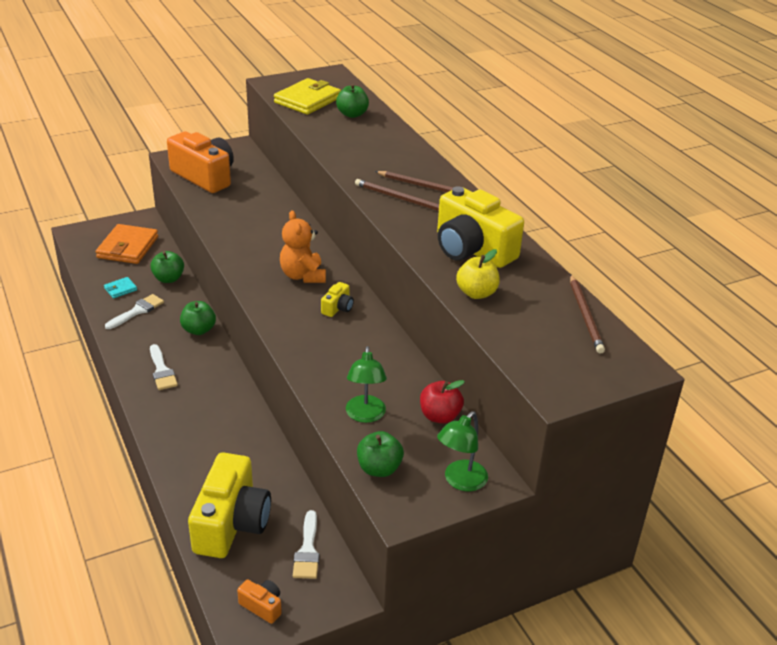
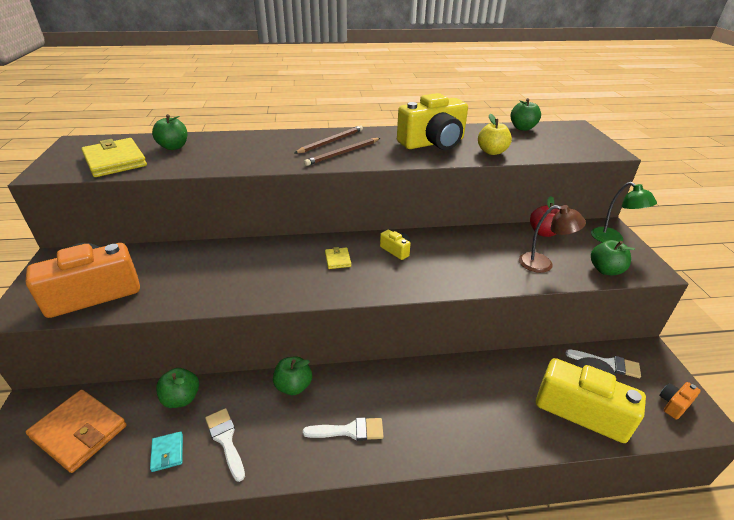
camera: 70 degrees left, 0 degrees up
(303, 276) = (338, 260): orange teddy bear -> yellow wallet
(365, 415) = (543, 264): green lamp -> brown lamp
(585, 316) = (522, 128): brown pencil -> green apple

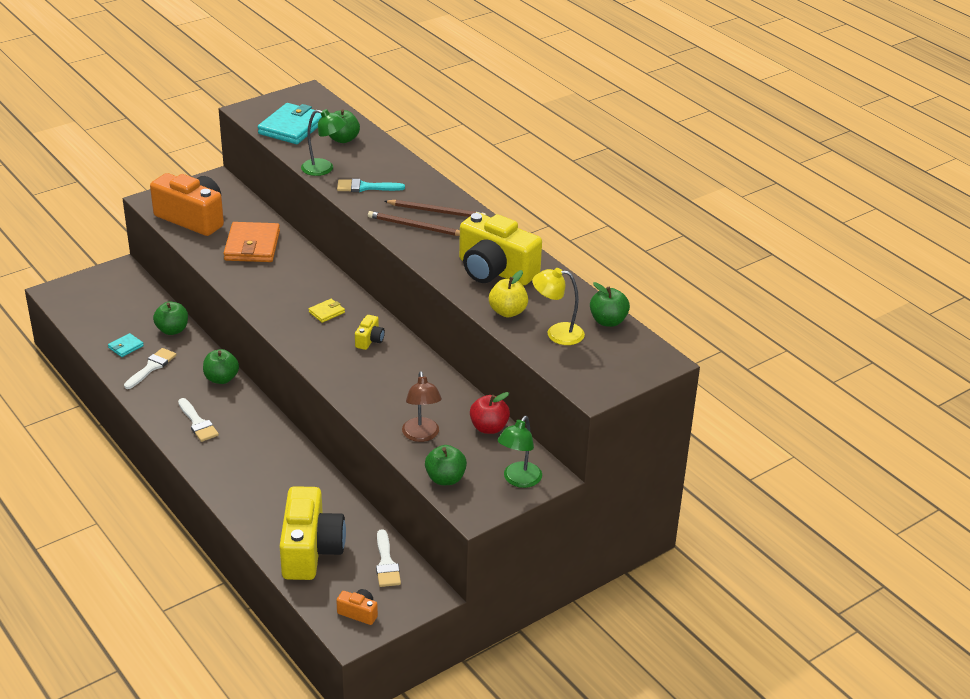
camera: 60 degrees right, 0 degrees up
(79, 432) = (117, 302): orange wallet -> orange wallet (252, 246)
(115, 161) = (292, 127): yellow wallet -> turquoise wallet
(205, 165) = (324, 169): none -> green lamp
(259, 156) = (365, 187): none -> turquoise brush
(530, 144) = (557, 333): none -> yellow lamp

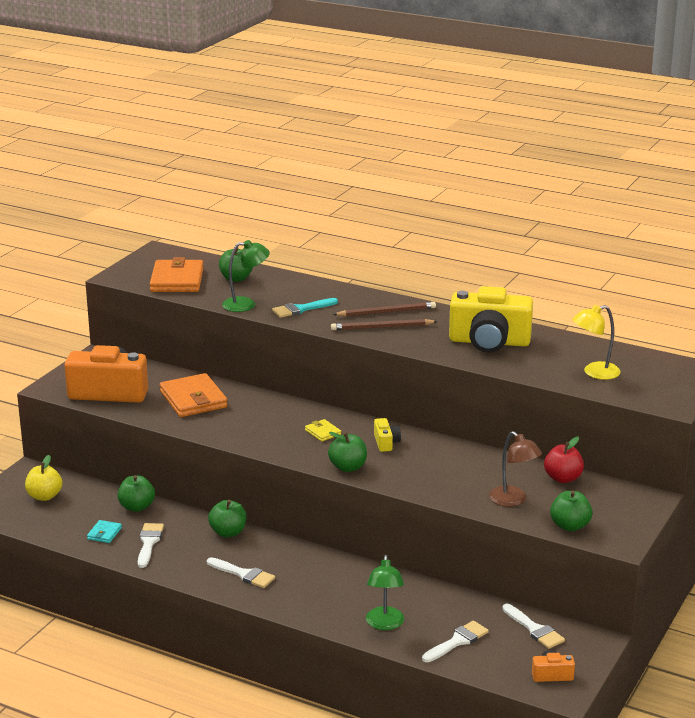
camera: 25 degrees left, 10 degrees down
(292, 127) = (177, 280): turquoise wallet -> orange wallet
(310, 550) = (457, 641): yellow camera -> white brush
(326, 312) = (323, 432): yellow wallet -> yellow wallet turned 60 degrees counterclockwise
(508, 312) = (536, 368): yellow apple -> yellow apple (44, 496)
(519, 480) = (630, 508): green lamp -> green lamp (384, 624)
(608, 321) = (624, 353): green apple -> green apple (348, 467)

